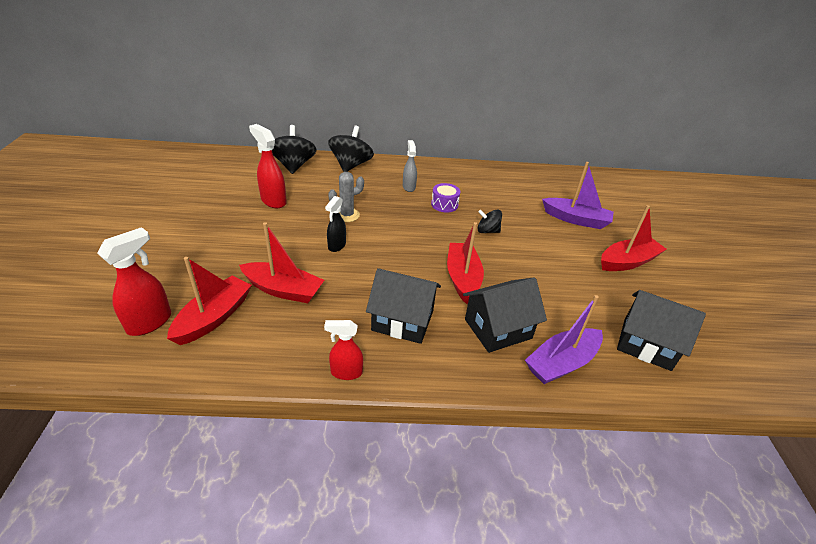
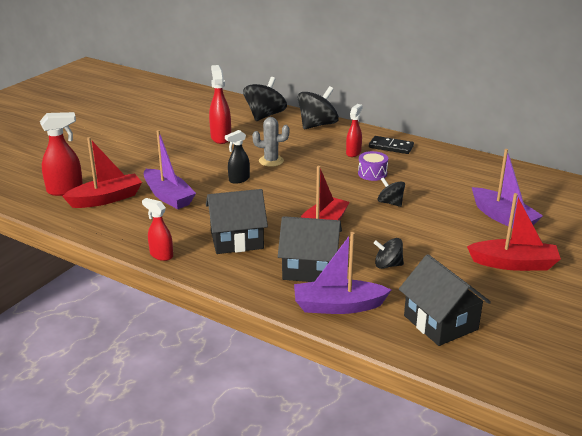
camera: 35 degrees right, 10 degrees down
(283, 290) = (168, 196): red boat -> purple boat
(402, 320) = (237, 240): black house -> black house turned 60 degrees counterclockwise
(409, 187) = (353, 153): grey spray bottle -> red spray bottle
(432, 173) = (391, 147): none -> black domino
(551, 298) = (387, 265): none -> black spinning top

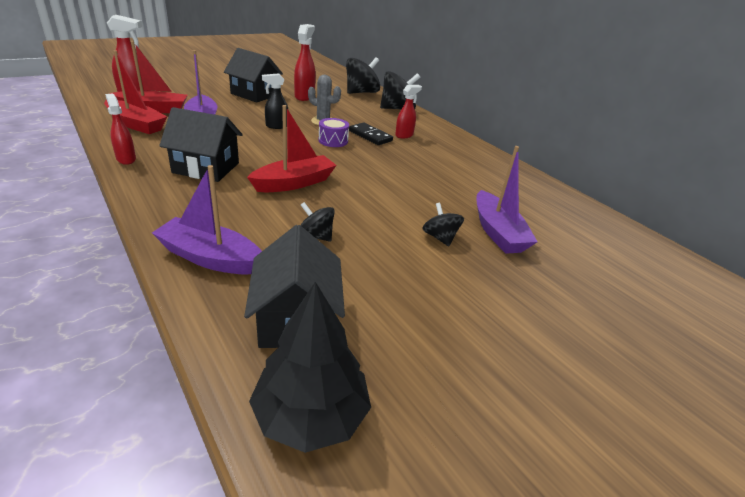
camera: 20 degrees right, 5 degrees up
(310, 268) = (234, 213): black house -> black house (254, 94)
(372, 173) = (402, 155): purple drum -> purple drum (333, 141)
(390, 203) = (389, 182): black spinning top -> black spinning top (440, 237)
(391, 147) = (445, 140): black domino -> black domino (370, 136)
(506, 366) = (311, 415): none -> black tree
(514, 264) = (461, 284): red boat -> red boat (136, 125)

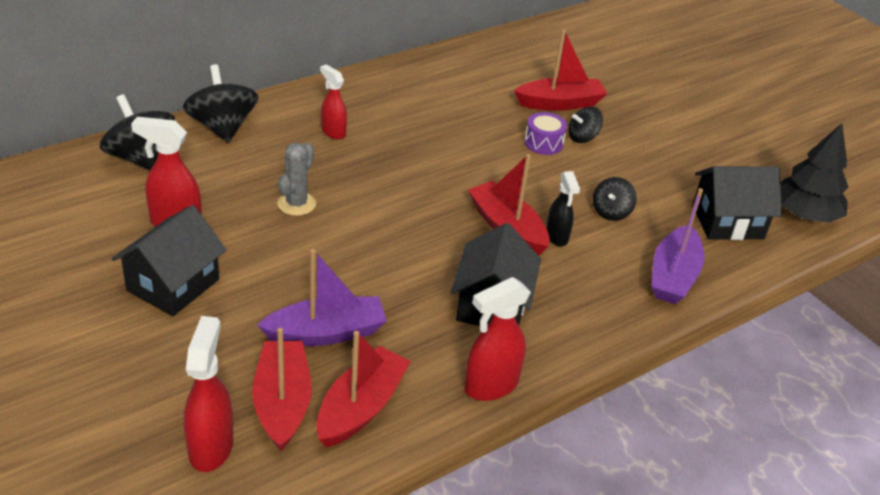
camera: 90 degrees left, 5 degrees up
(126, 159) = (490, 386): red spray bottle -> red spray bottle, size x1.52
(276, 126) = (328, 250): black spray bottle -> black spray bottle (557, 237)
(333, 141) = (370, 195): purple drum -> purple drum (543, 143)
(370, 136) = (343, 162): black domino -> none
(497, 232) = (560, 103): purple boat -> red boat

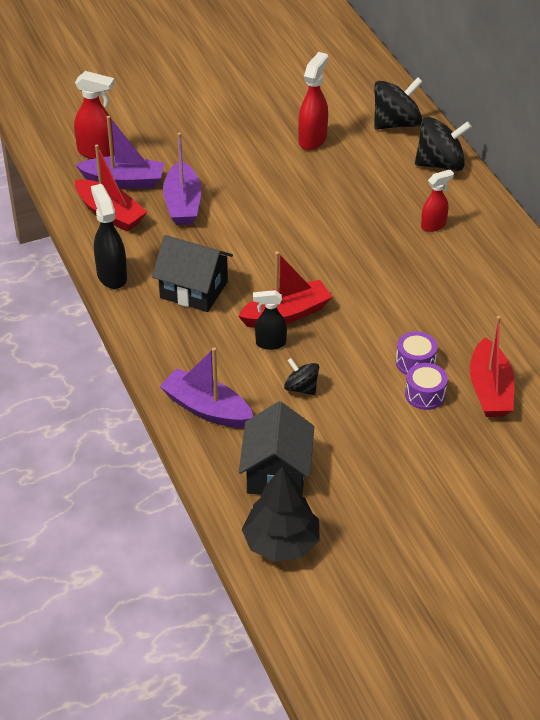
camera: 105 degrees right, 5 degrees up
(173, 285) = (245, 138): black house -> none
(282, 403) = (124, 181): red boat -> purple boat
(296, 204) = (331, 198): grey cactus -> none
(490, 386) = (111, 276): red spray bottle -> black spray bottle
(582, 137) = (425, 394): black spinning top -> purple drum

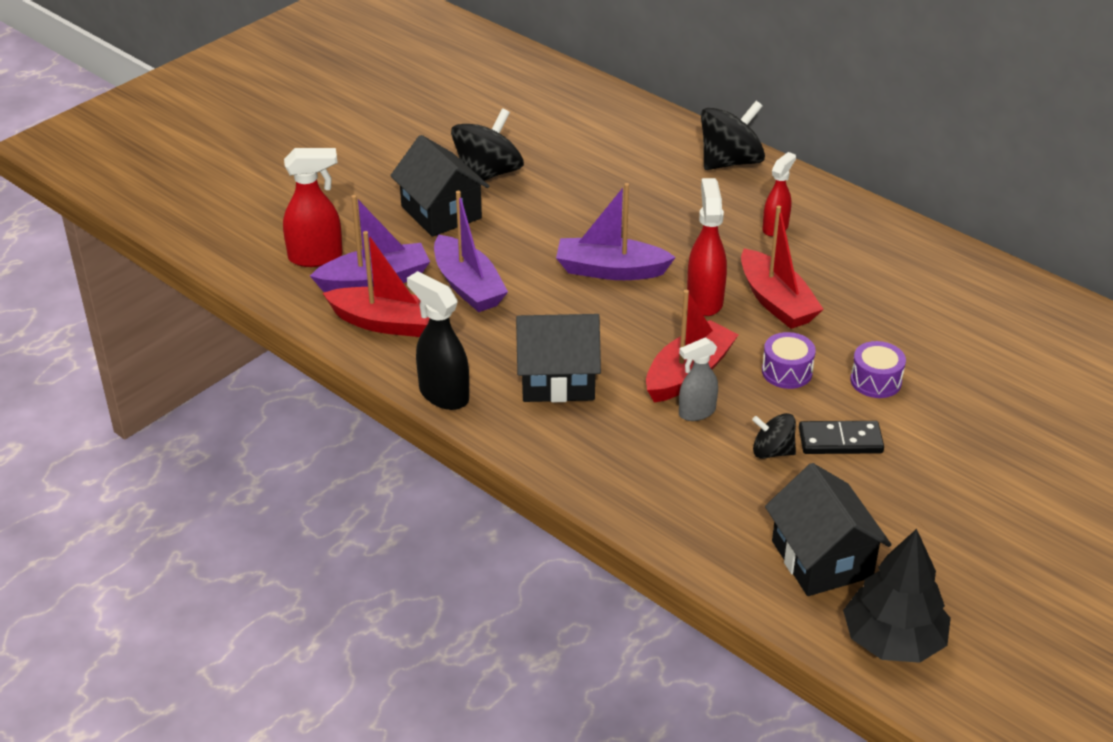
camera: 25 degrees left, 5 degrees down
(203, 143) = (441, 212): none -> black house
(206, 409) = (681, 513): purple boat -> purple boat (610, 270)
(270, 343) = (696, 412): black spray bottle -> grey spray bottle
(313, 139) = (567, 174): red spray bottle -> red spray bottle (704, 300)
(355, 396) = (840, 441): none -> black domino
(396, 123) = (648, 132): black spinning top -> black spinning top (488, 174)
(425, 394) = (914, 412): purple drum -> purple drum (787, 372)
(490, 390) = (979, 384): red boat -> red boat (776, 302)

